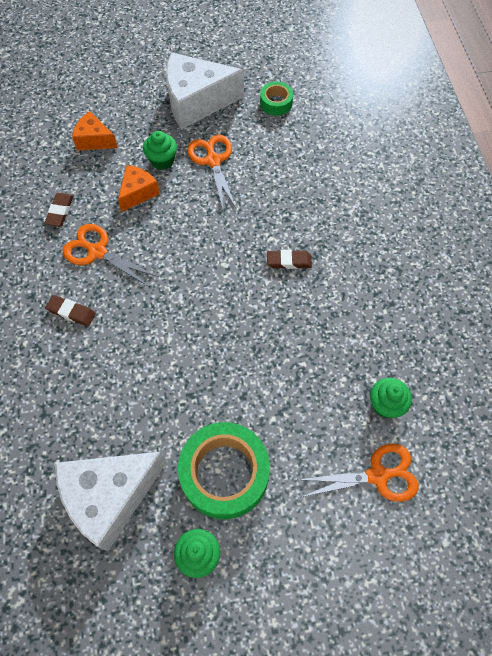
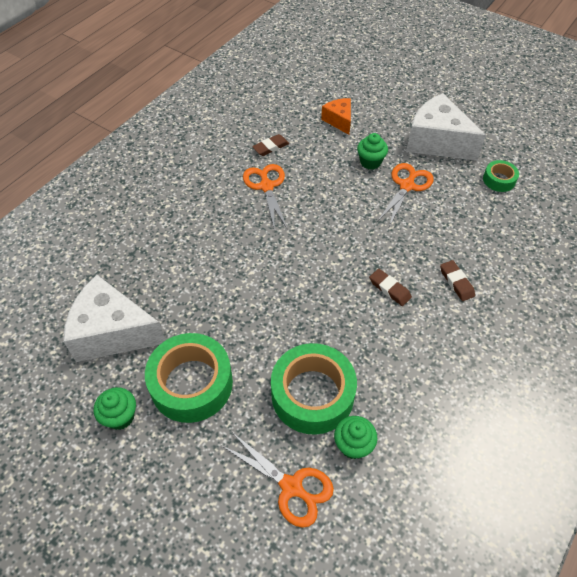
camera: 45 degrees right, 10 degrees down
(71, 312) = (212, 209): brown eraser -> brown eraser (456, 282)
(138, 193) = (332, 170): orange cheese -> none
(321, 394) = (312, 394): none -> green tape

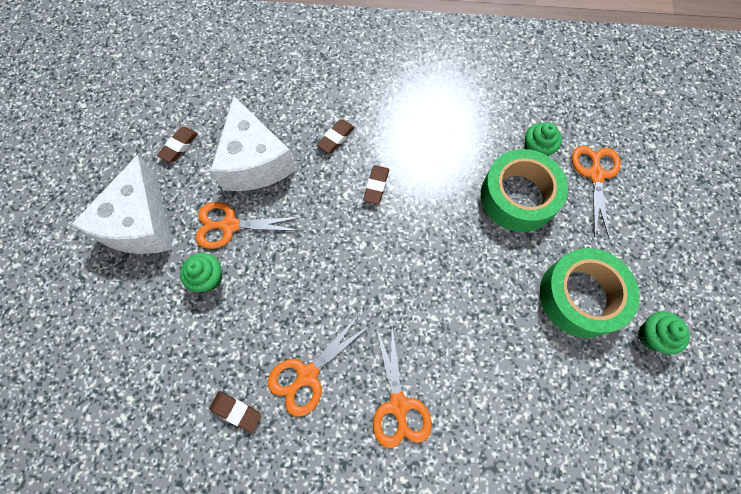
camera: 120 degrees left, 15 degrees up
(112, 332) = (591, 409): white cheese -> white cheese (255, 162)
(210, 223) = (398, 405): none -> orange scissors
(339, 120) = (145, 351): orange cheese -> none
(499, 180) = (179, 146): green tape -> brown eraser

